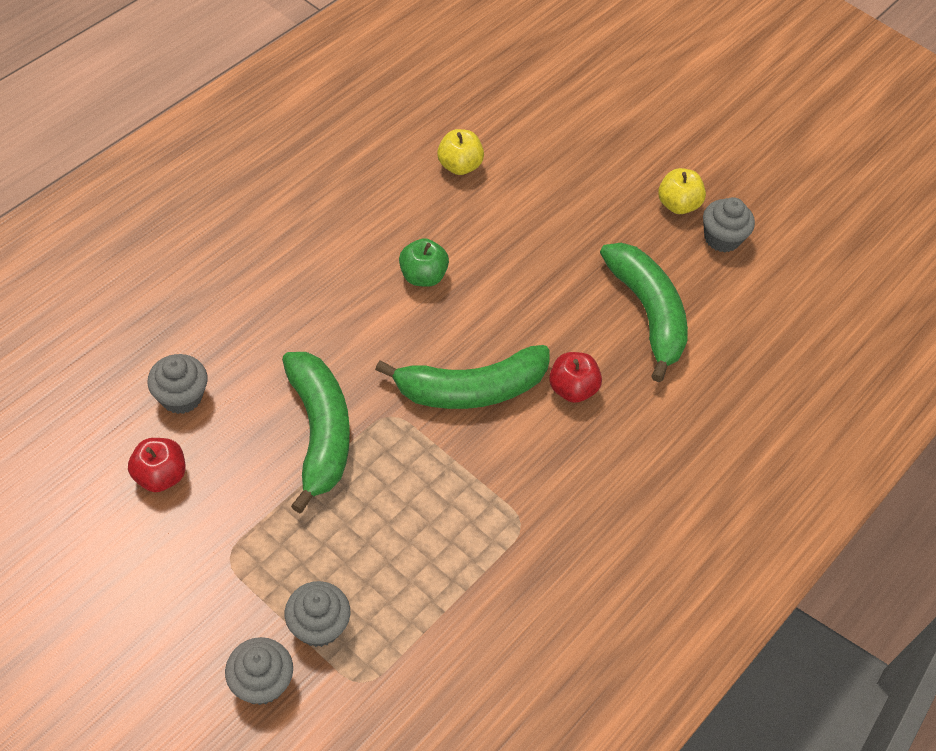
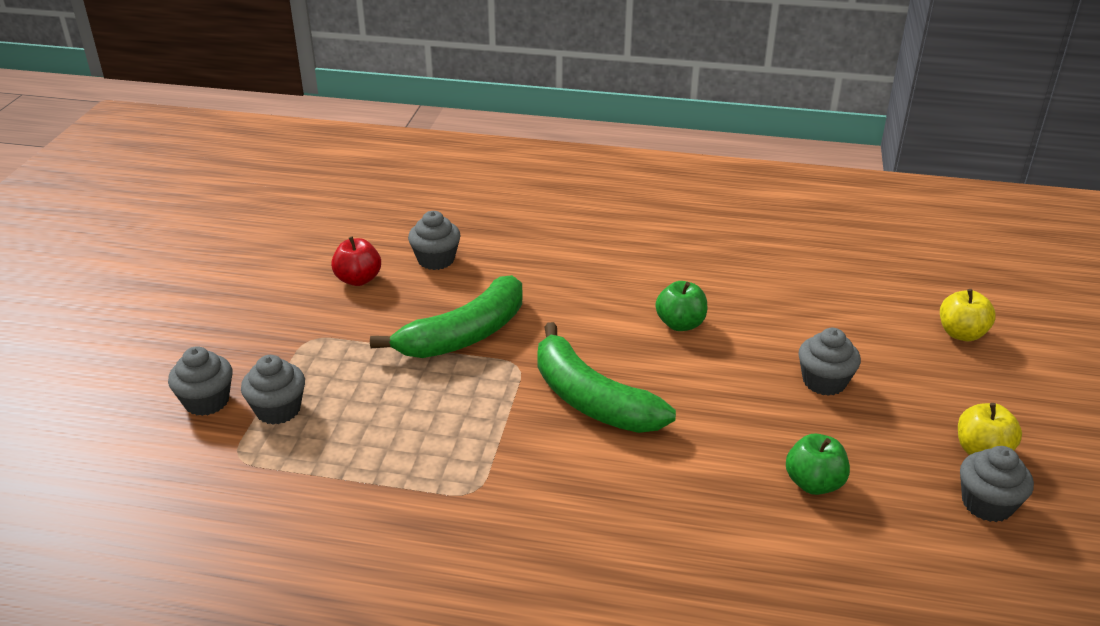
camera: 65 degrees right, 20 degrees down
(459, 166) = (824, 296): yellow apple -> yellow apple (961, 334)
(554, 236) = (824, 382): none -> grey cupcake
(572, 389) = (660, 465): red apple -> none
(647, 313) = (813, 483): green banana -> green apple

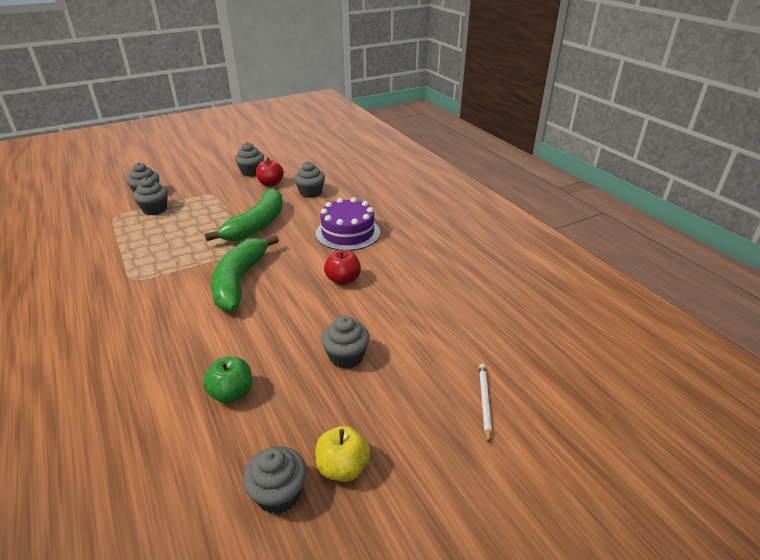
camera: 50 degrees right, 0 degrees up
(291, 281) = (251, 172): none -> grey cupcake
(464, 335) = (257, 225): green banana -> green banana turned 75 degrees counterclockwise
(580, 277) = (348, 233): none -> purple cake
(680, 324) = (343, 280): green apple -> red apple
(961, 334) = (484, 402): yellow apple -> white pencil

